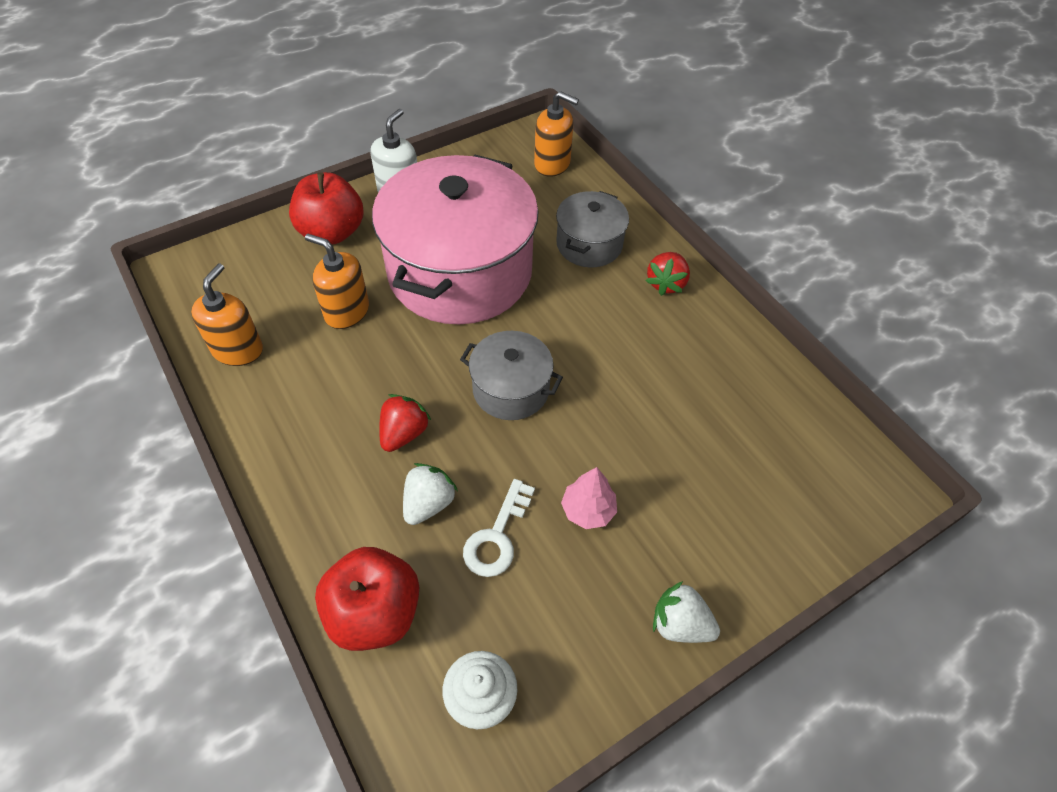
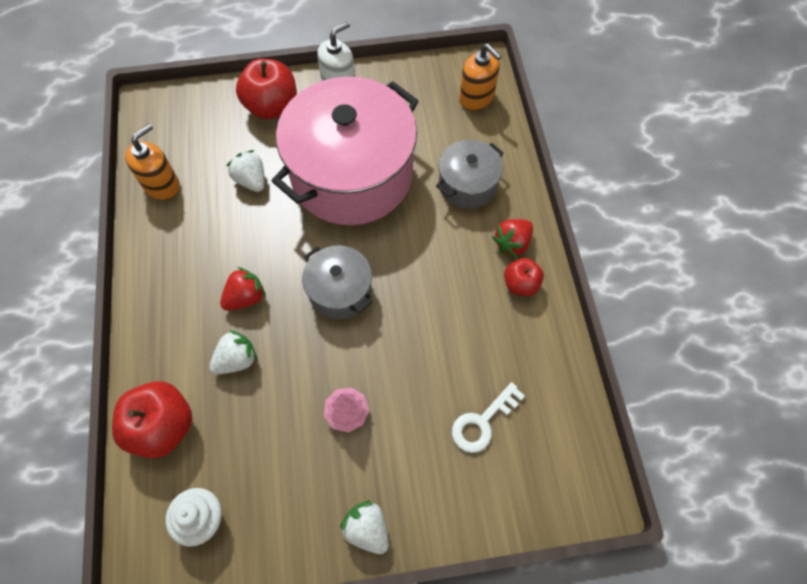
camera: 25 degrees right, 10 degrees up
(346, 311) = (251, 180): orange soap dispenser -> white strawberry
(497, 536) = (272, 405): white key -> white key (482, 422)
(697, 318) = (520, 284): none -> red apple

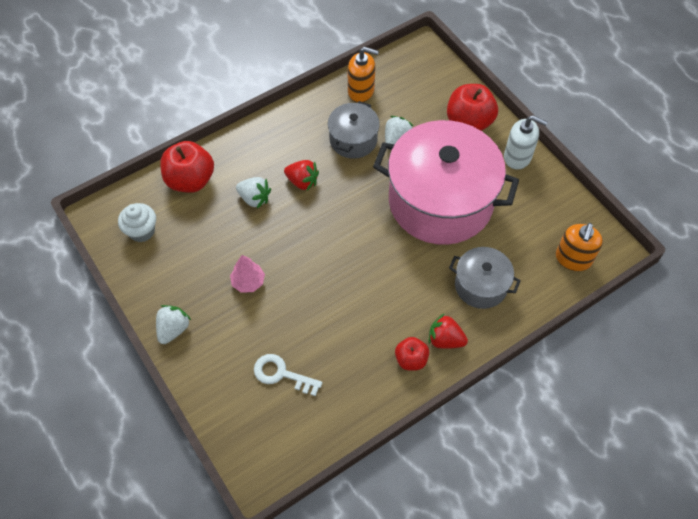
camera: 65 degrees right, 5 degrees down
(340, 291) = (338, 237): grey pot -> grey pot (353, 140)

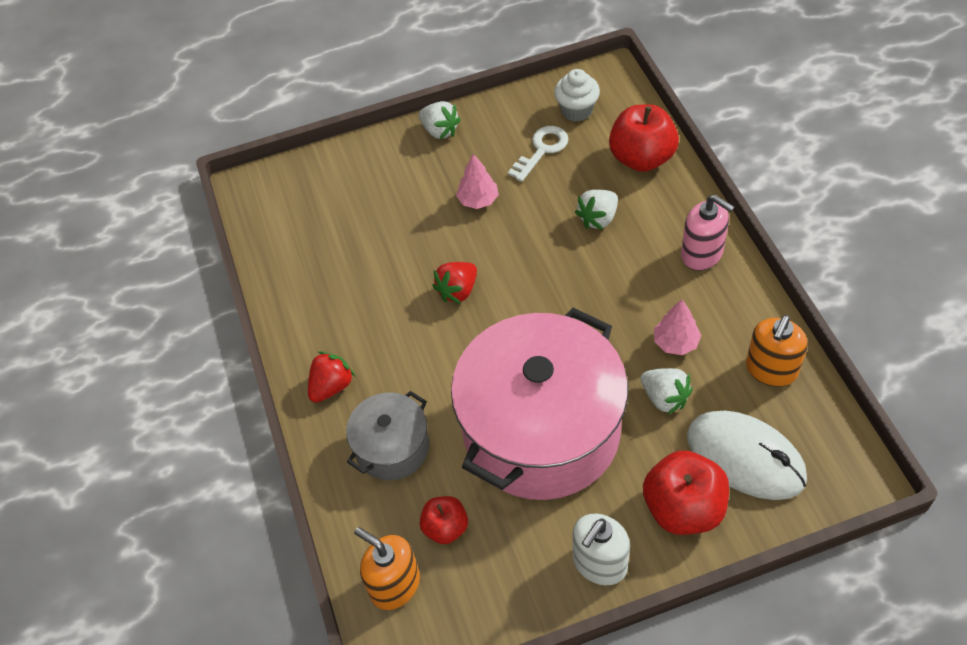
camera: 110 degrees right, 5 degrees down
(276, 134) = (702, 254): none -> pink soap dispenser
(282, 374) = (351, 218): white key -> white key (542, 150)
(302, 181) = (614, 272): red strawberry -> red strawberry (458, 291)
(353, 140) = (675, 342): grey pot -> pink tree
(411, 359) = (320, 344): red apple -> red apple (445, 528)
(426, 97) = (745, 457): none -> white mouse

